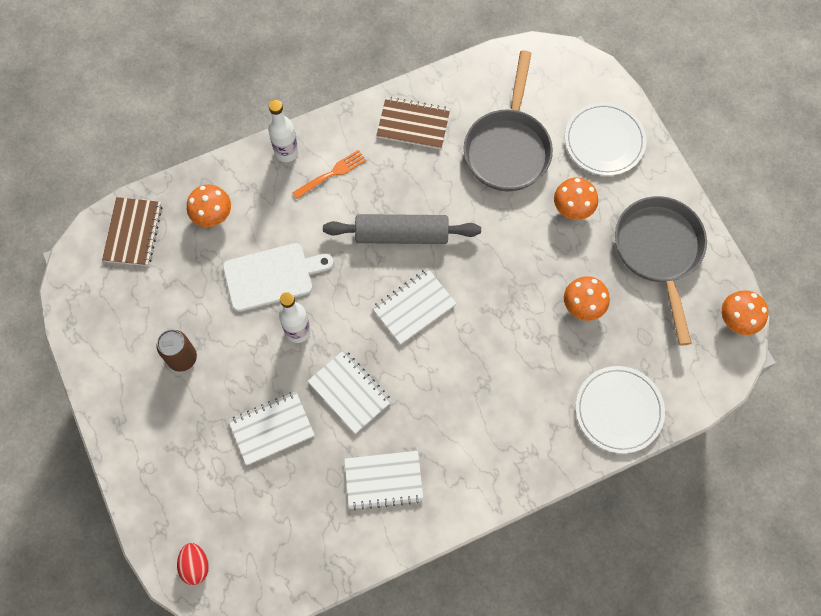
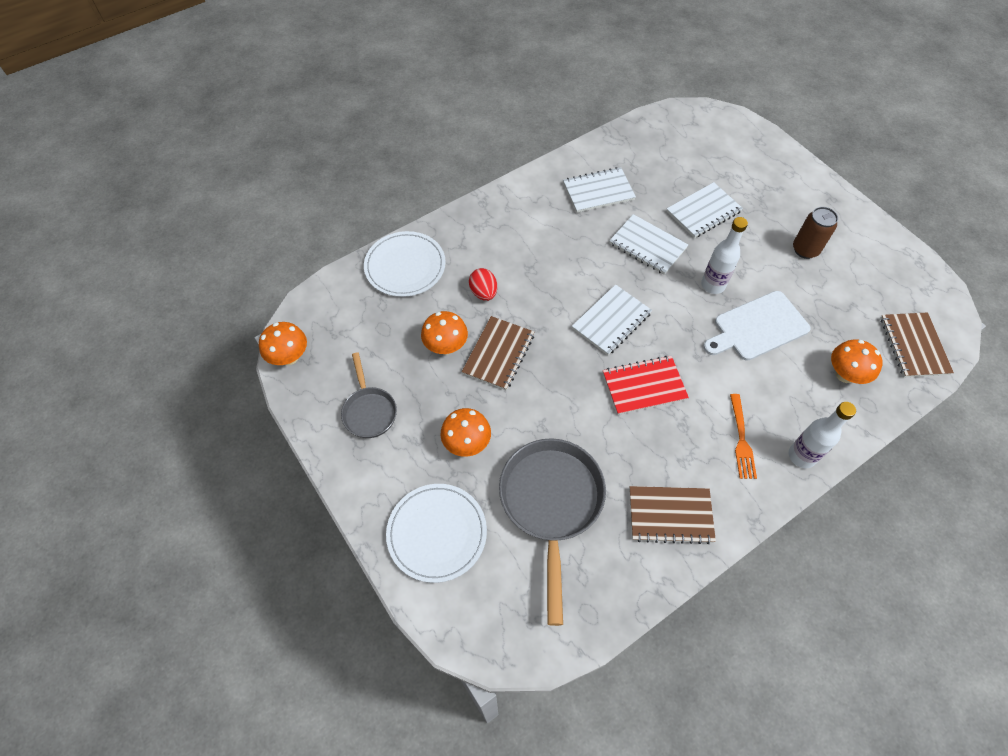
camera: 170 degrees right, 10 degrees down
(195, 565) = (722, 125): red egg -> red egg (483, 292)
(332, 173) = (741, 439): orange fork -> orange fork turned 45 degrees counterclockwise
(402, 235) = (644, 386): grey rolling pin -> red notebook
(532, 289) = (498, 354): none -> brown notebook
(659, 252) = (369, 411): grey pan -> grey pan, size x0.56

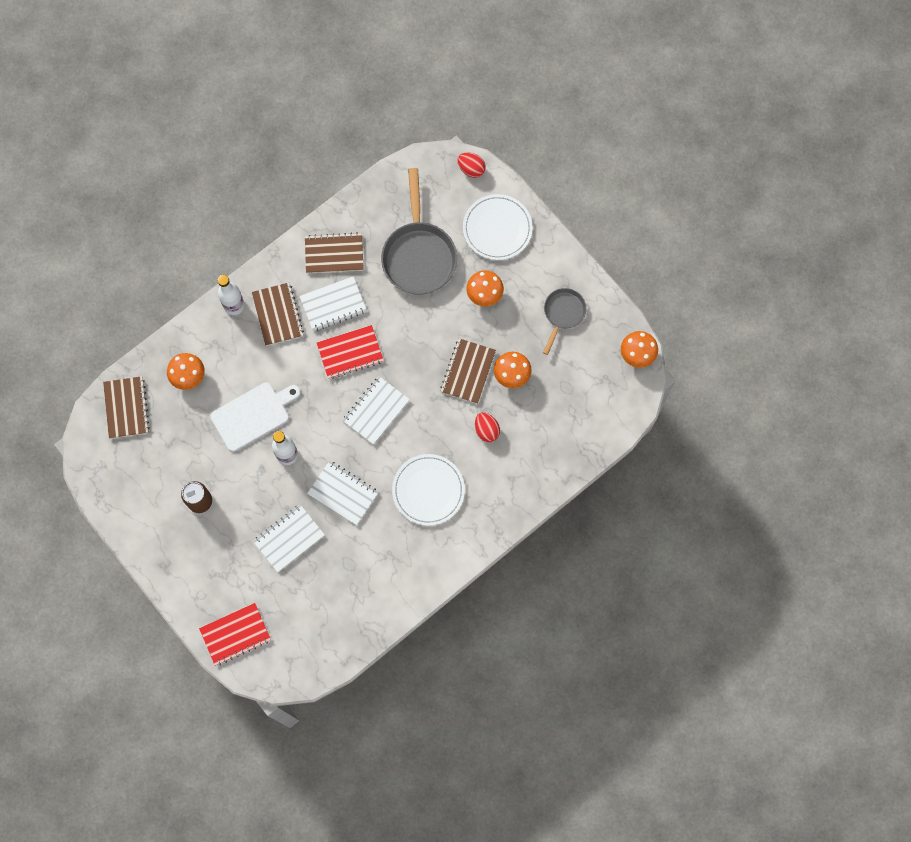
camera: 175 degrees right, 15 degrees up
(369, 411) = (563, 314): grey pan -> grey pan turned 45 degrees clockwise
(405, 266) = (559, 452): white plate -> white plate (428, 490)
(463, 632) = (471, 169): none -> red egg
(598, 191) = (388, 555): white notebook -> white notebook (333, 304)
(741, 439) = (277, 315): orange fork -> brown notebook
(749, 143) = (235, 634): none -> red notebook

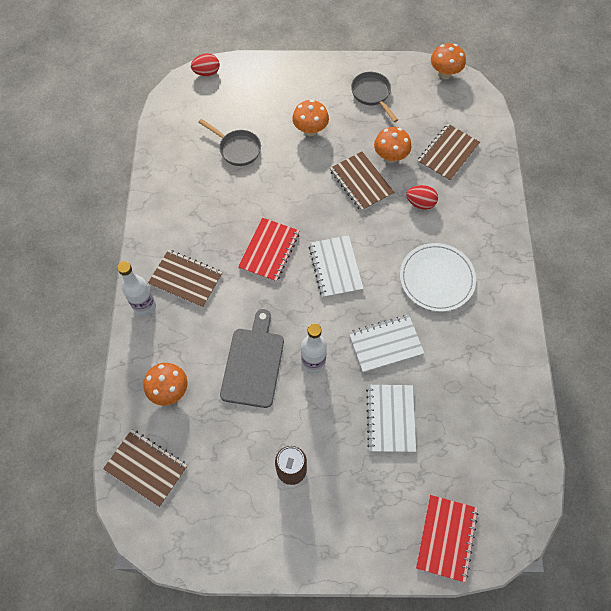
camera: 50 degrees left, 10 degrees down
(253, 415) = (253, 363): white cutting board -> grey cutting board
(333, 304) = (218, 233): white notebook -> none
(334, 254) = (178, 203): brown notebook -> brown notebook (448, 154)
(419, 255) = (237, 149): grey pan -> grey pan, size x0.56
(497, 228) = (267, 88): white plate -> none

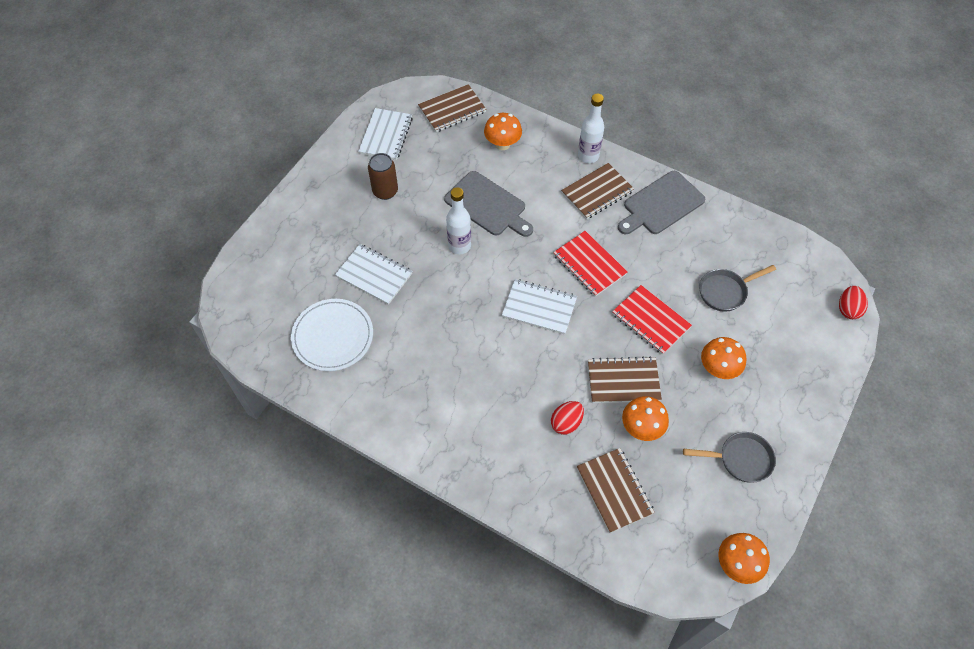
camera: 120 degrees right, 5 degrees down
(172, 224) = (661, 204): none -> grey cutting board
(385, 344) = (439, 307): white notebook -> white notebook (386, 135)
(436, 278) = (473, 386): white plate -> white plate (333, 336)
(446, 538) = (261, 262): red notebook -> red notebook (650, 320)

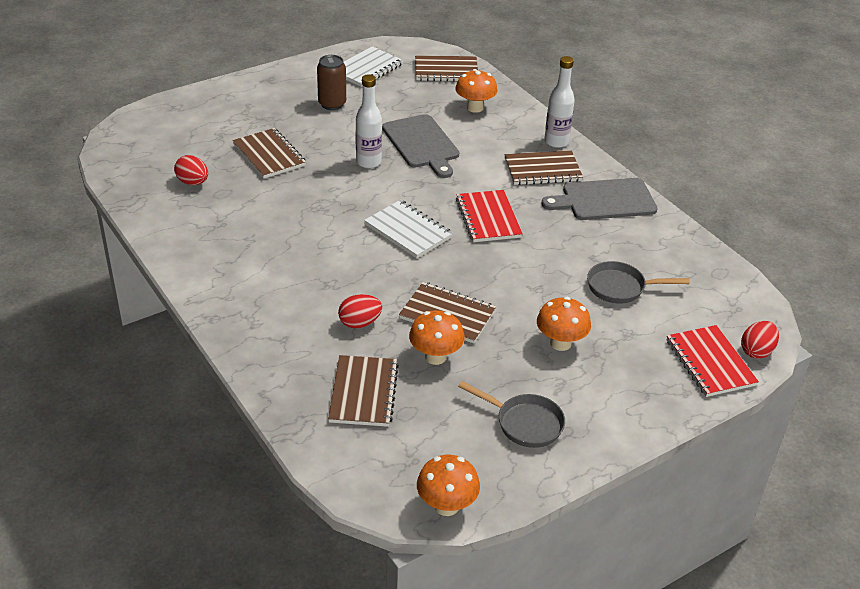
camera: 25 degrees right, 20 degrees down
(333, 336) = (193, 182): white plate -> red egg
(374, 275) = (269, 155): white notebook -> brown notebook
(650, 320) = (517, 280): red notebook -> red notebook (710, 363)

